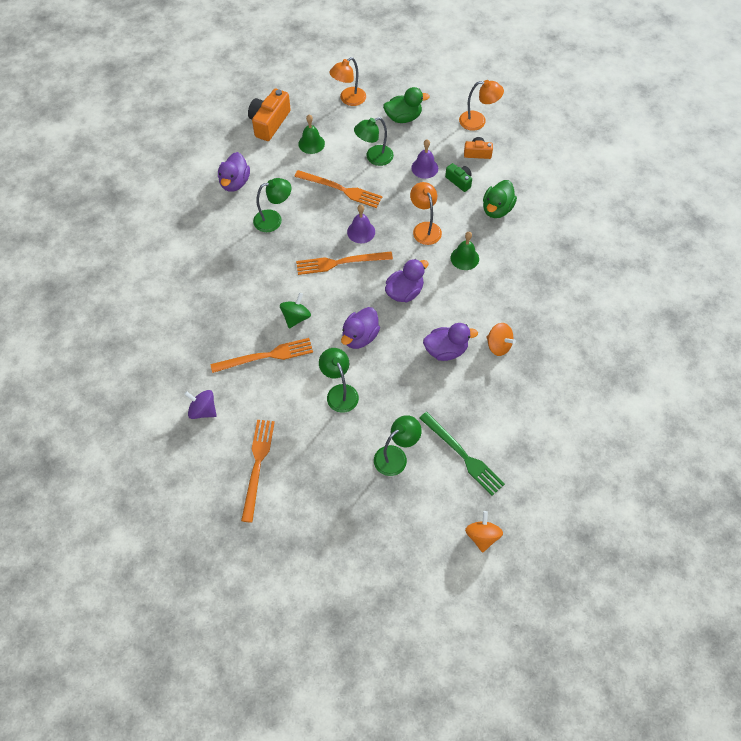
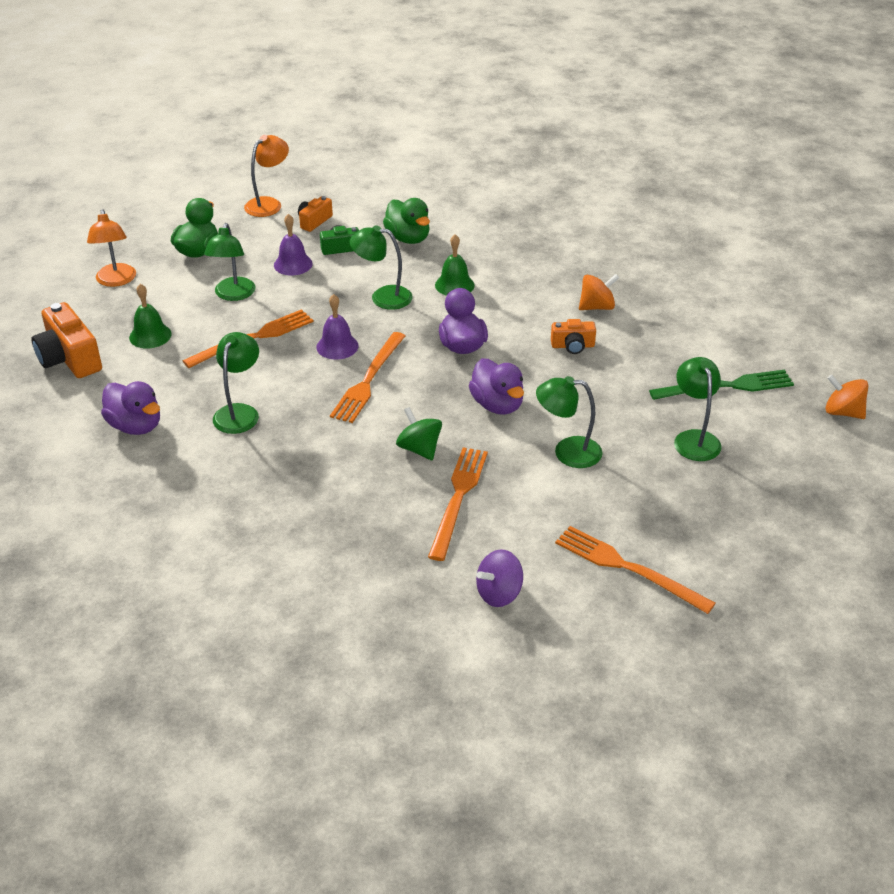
camera: 60 degrees left, 20 degrees down
(425, 228) = (383, 297): orange lamp -> green lamp
(446, 350) = (572, 346): purple duck -> orange camera

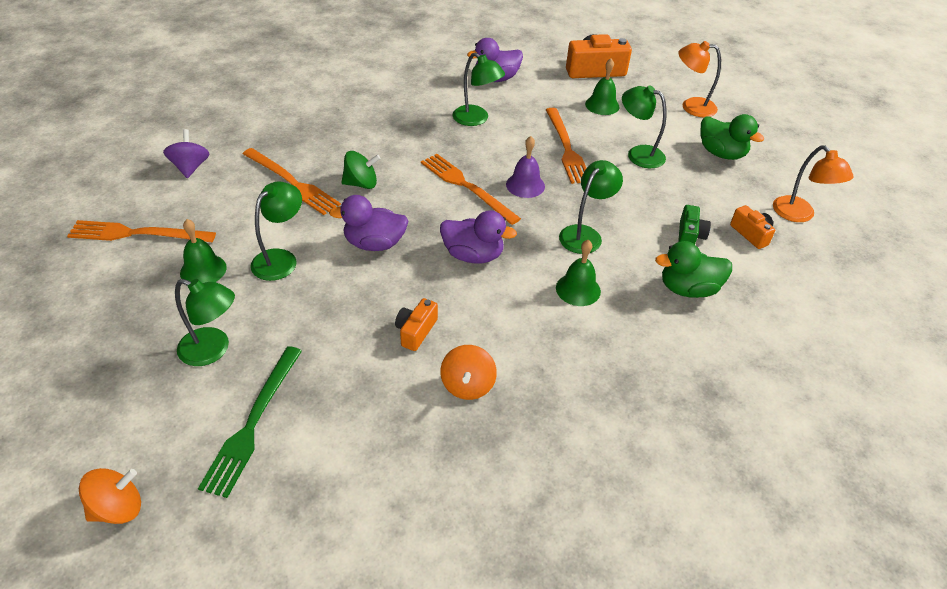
camera: 115 degrees right, 5 degrees up
(293, 264) = (673, 198): purple bell -> none
(626, 493) = (203, 270): none -> green bell
(628, 568) = (137, 234): orange fork -> orange fork turned 150 degrees counterclockwise

